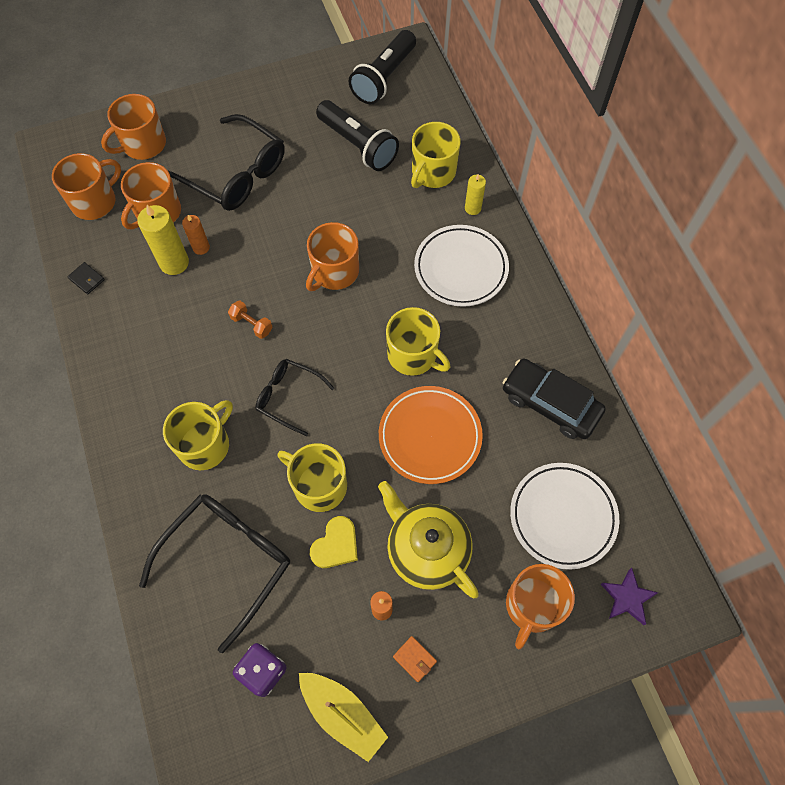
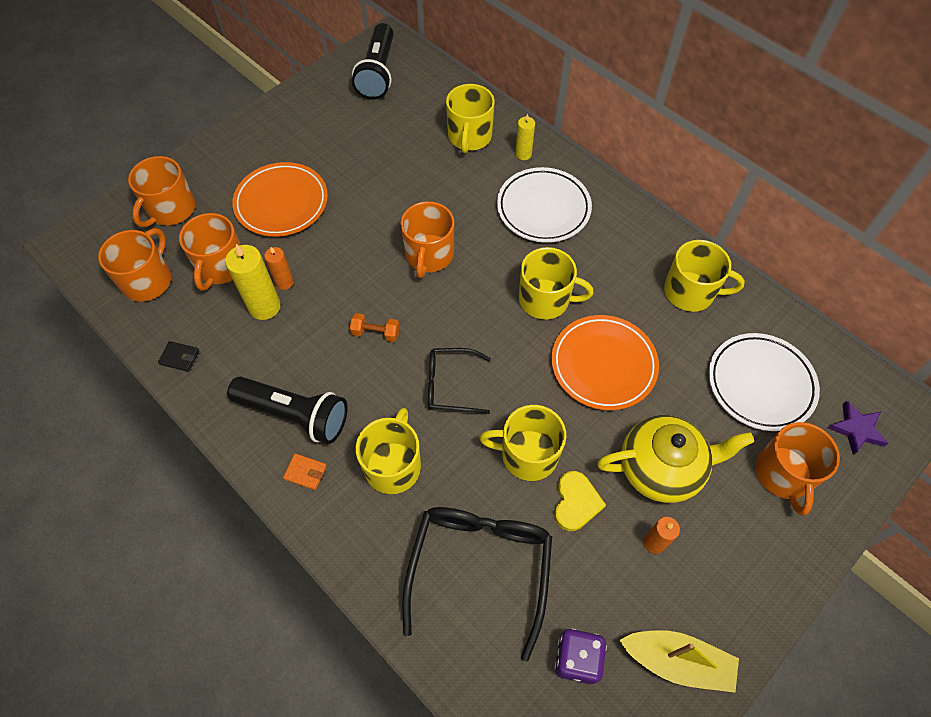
camera: 25 degrees left, 5 degrees down
(235, 173) = (281, 203): black glasses -> orange plate
(358, 145) = (387, 137): black flashlight -> black flashlight (295, 415)
(414, 659) = (711, 574): orange wallet -> orange wallet (305, 472)
(426, 550) = (661, 468): yellow teapot -> yellow teapot turned 150 degrees clockwise
(550, 403) = (690, 292): black car -> yellow mug

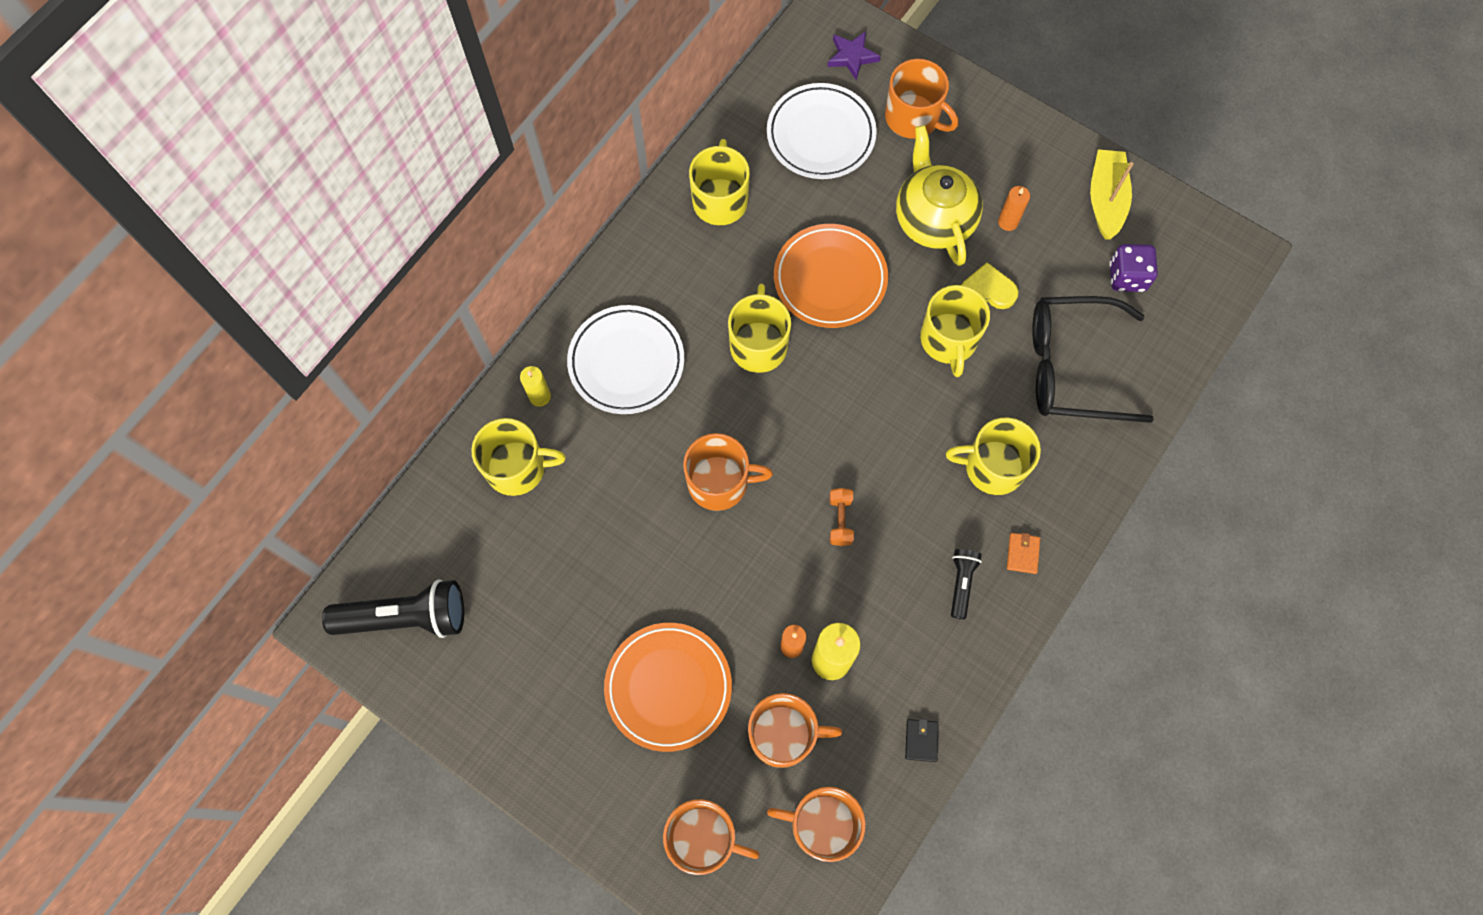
camera: 100 degrees left, 10 degrees up
(295, 415) = (961, 583): black flashlight -> black flashlight, size x0.52
(451, 385) = (888, 426): black glasses -> none
(783, 474) = (913, 117): orange mug -> orange mug turned 45 degrees clockwise

